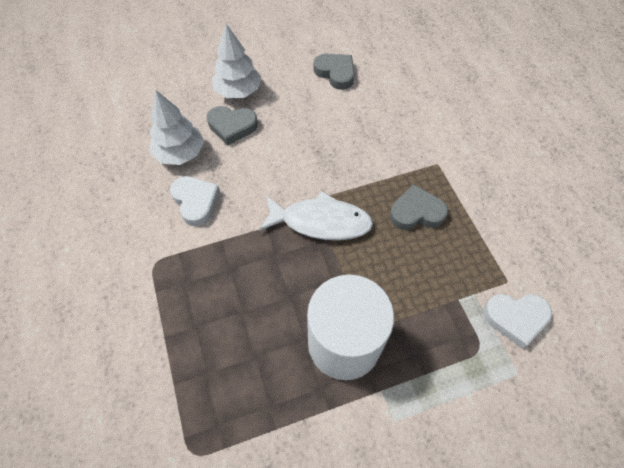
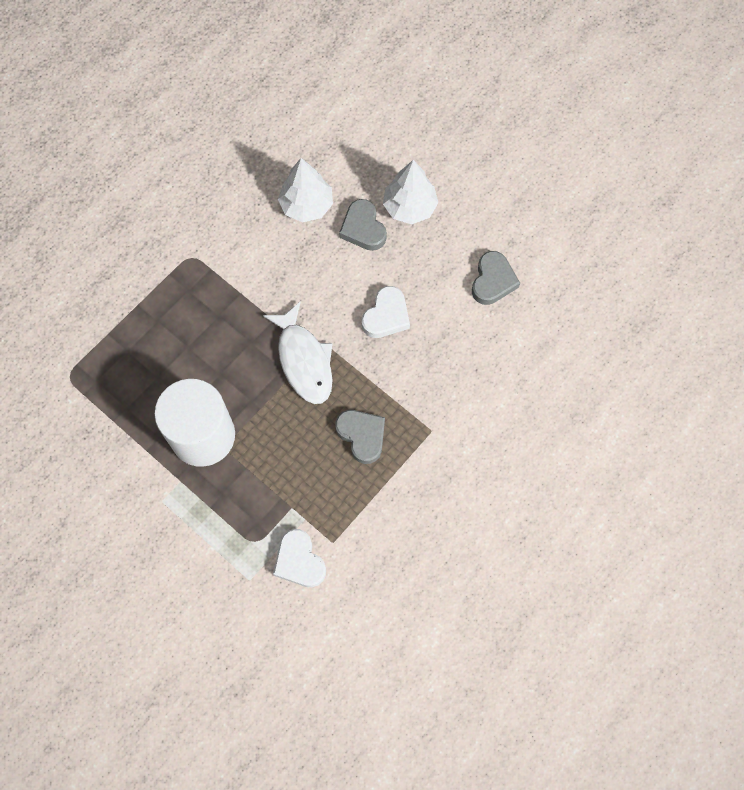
camera: 60 degrees right, 10 degrees up
(196, 202) = (265, 250): white heart -> white heart (386, 316)

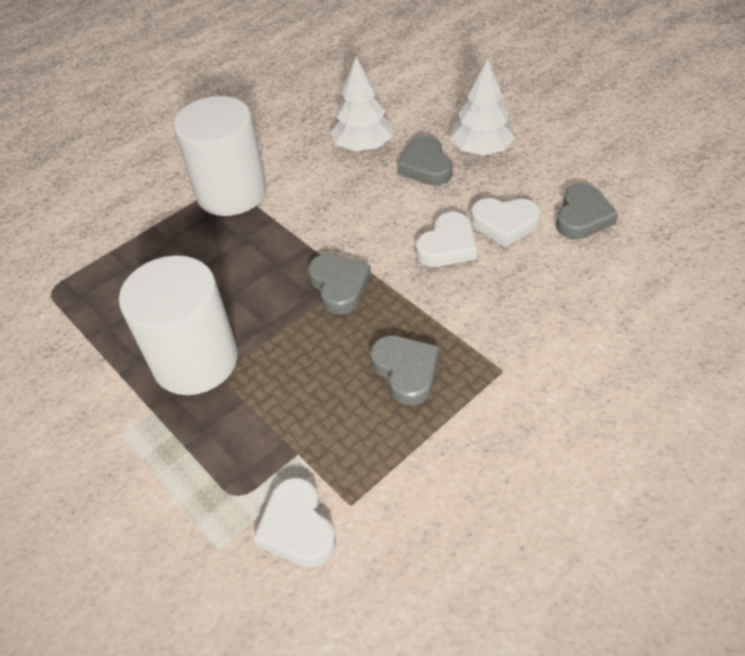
camera: 10 degrees right, 20 degrees down
(198, 264) = (231, 192): none -> white cylinder
(304, 360) = (339, 286): white fish -> grey heart
(431, 291) = (504, 224): none -> white heart

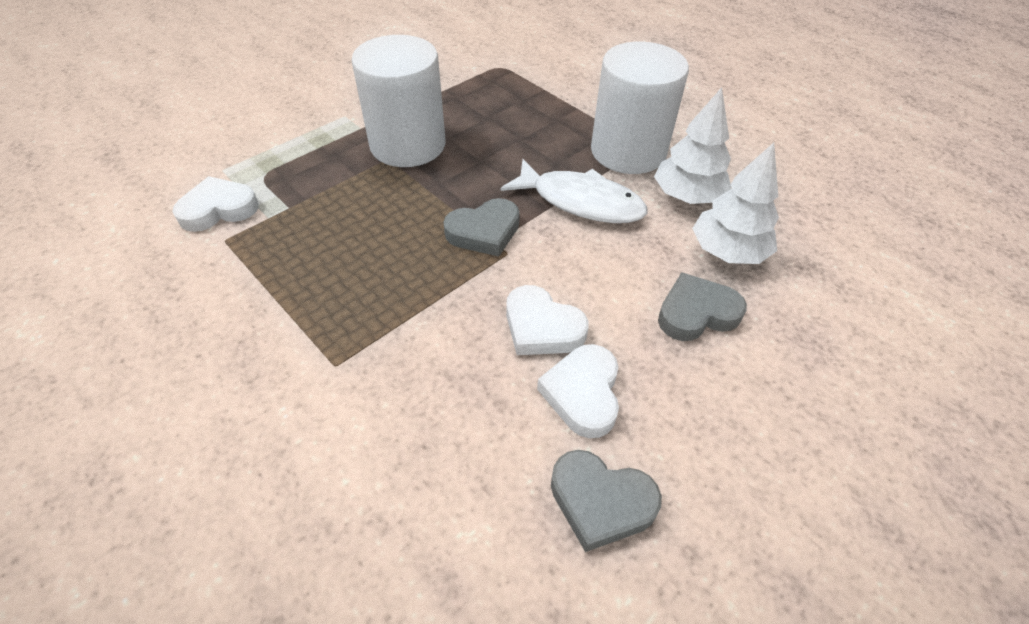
camera: 85 degrees right, 0 degrees up
(301, 224) = (581, 202): none -> white fish
(406, 371) = (357, 281): grey heart -> none
(481, 149) = (746, 380): white tree -> white tree (687, 196)

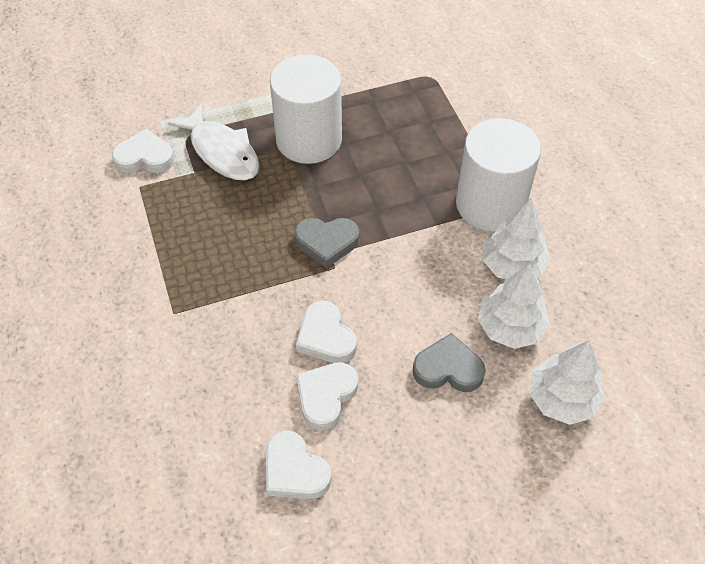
camera: 25 degrees right, 5 degrees up
(581, 202) = (418, 241): white fish -> white fish (222, 152)
(601, 502) = (294, 470): grey heart -> white heart
(828, 301) = (562, 399): none -> white tree

